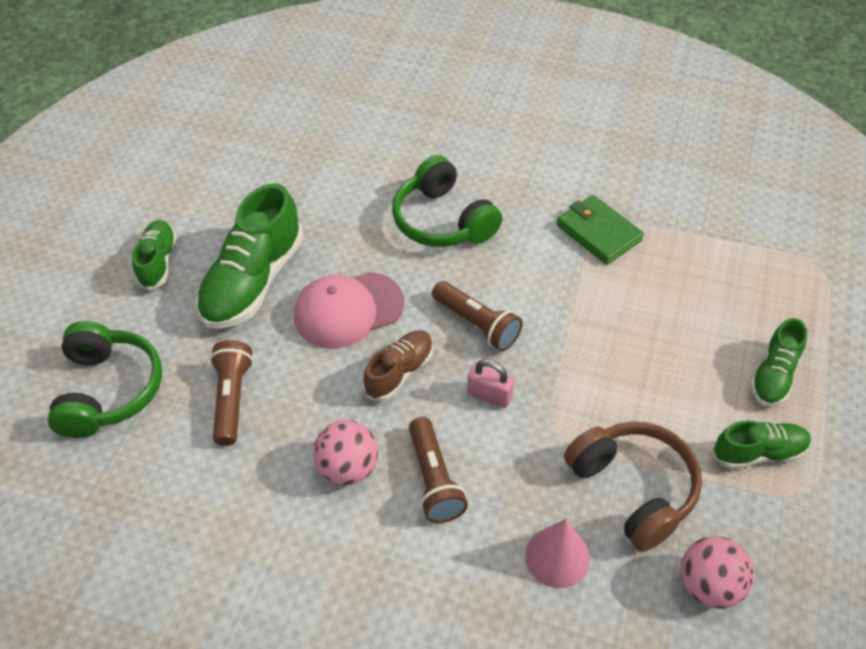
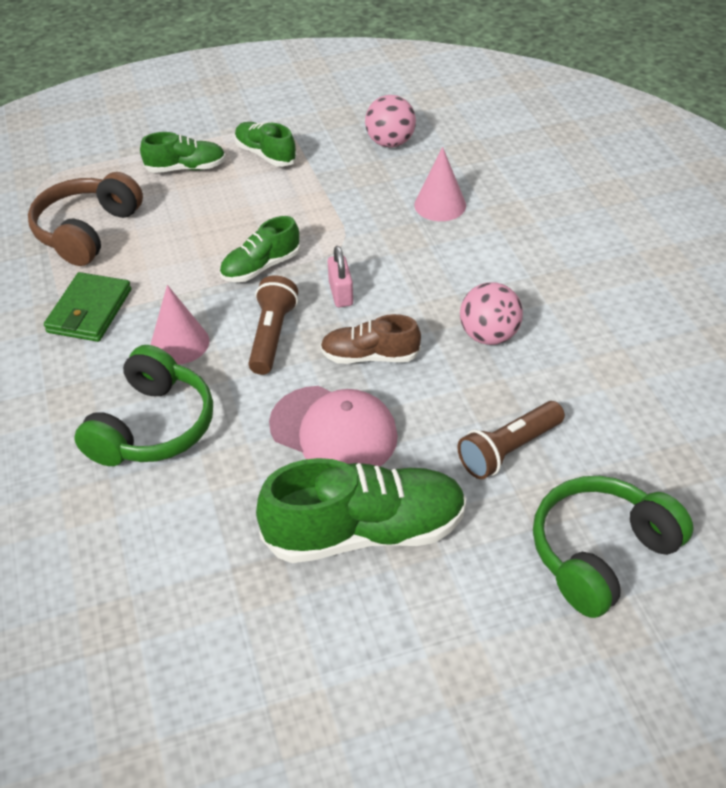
camera: 125 degrees left, 5 degrees down
(158, 262) = (418, 647): green shoe -> green shoe (261, 267)
(434, 480) = (447, 286): brown flashlight -> none
(516, 267) = (179, 343): none -> pink cone
(633, 489) = (352, 194): brown headphones -> brown headphones (87, 231)

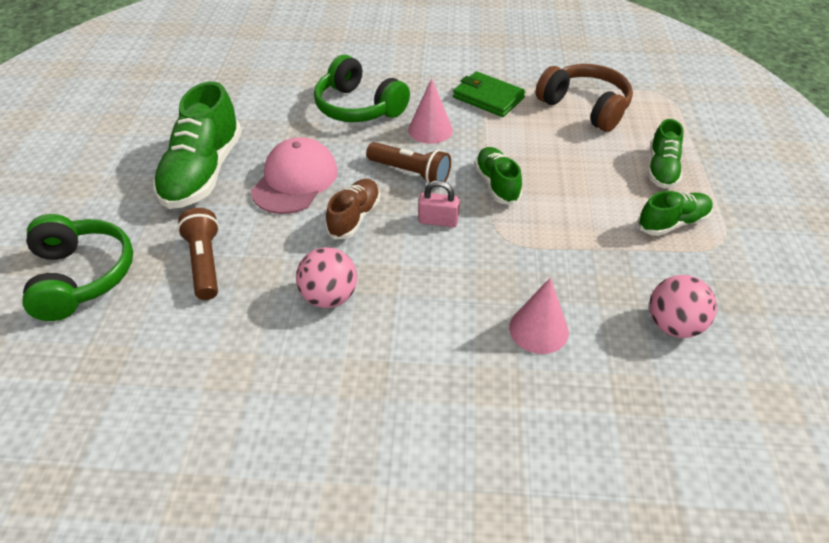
camera: 110 degrees right, 0 degrees up
(334, 431) = (295, 180): pink cap -> pink cap turned 150 degrees clockwise

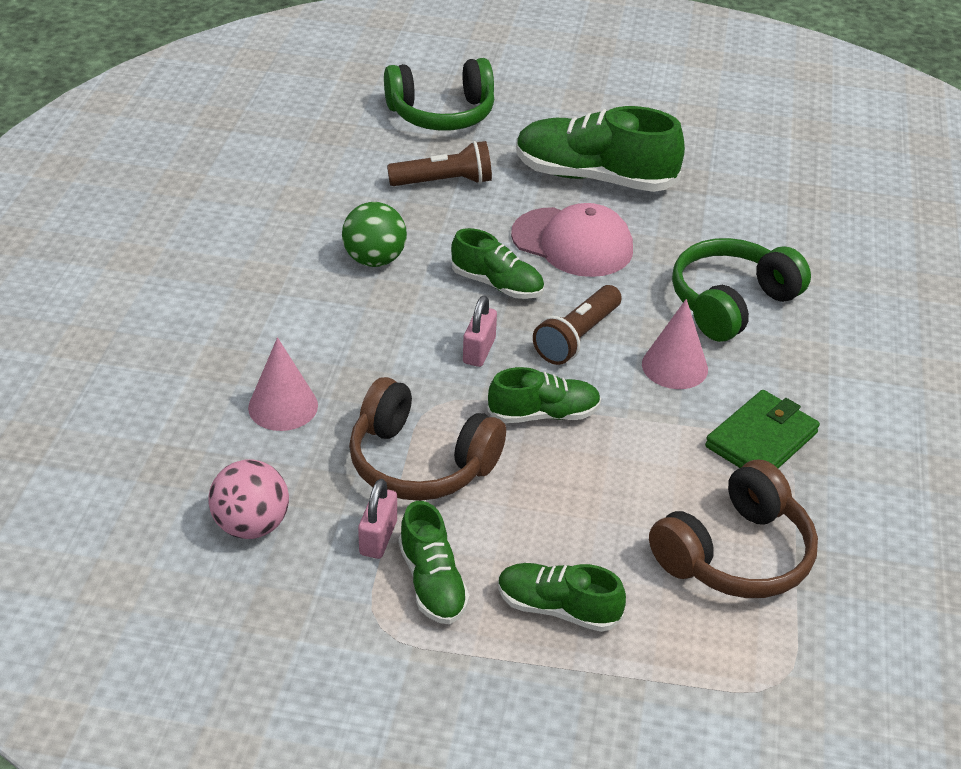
camera: 95 degrees right, 5 degrees down
(329, 297) = (374, 260): pink ball -> green ball
(354, 217) = (497, 284): brown shoe -> green shoe
(568, 240) = (420, 462): none -> brown headphones
(648, 253) = (378, 538): none -> pink padlock

